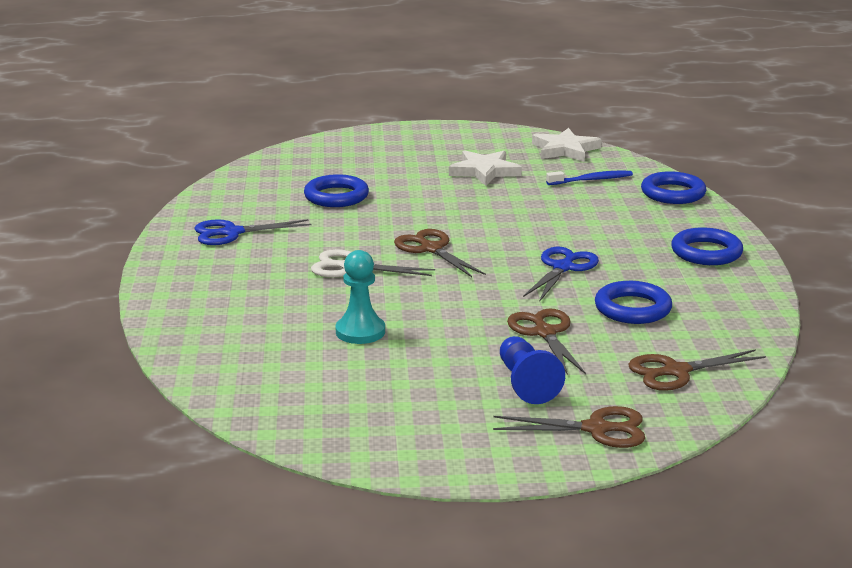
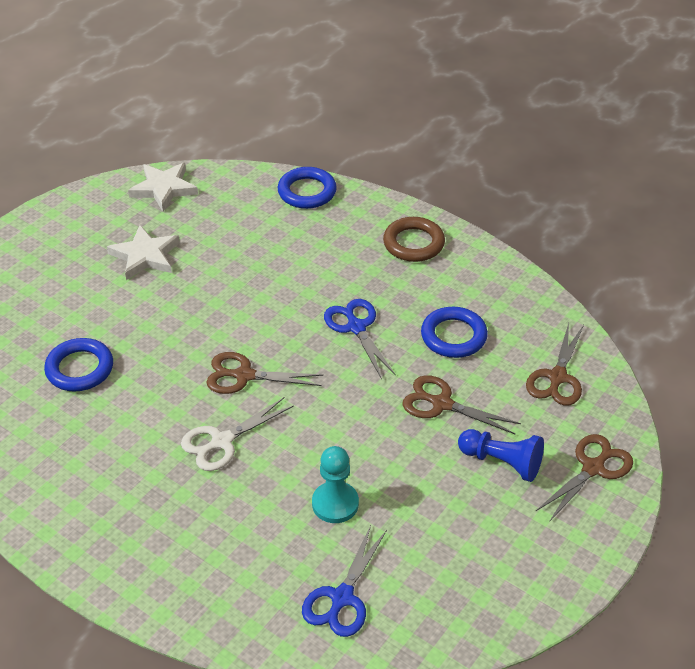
camera: 50 degrees left, 20 degrees up
(232, 233) = (68, 476): blue scissors -> blue scissors (342, 598)
(591, 180) = (234, 213): blue toothbrush -> none
(706, 252) = (413, 243): blue ring -> brown ring

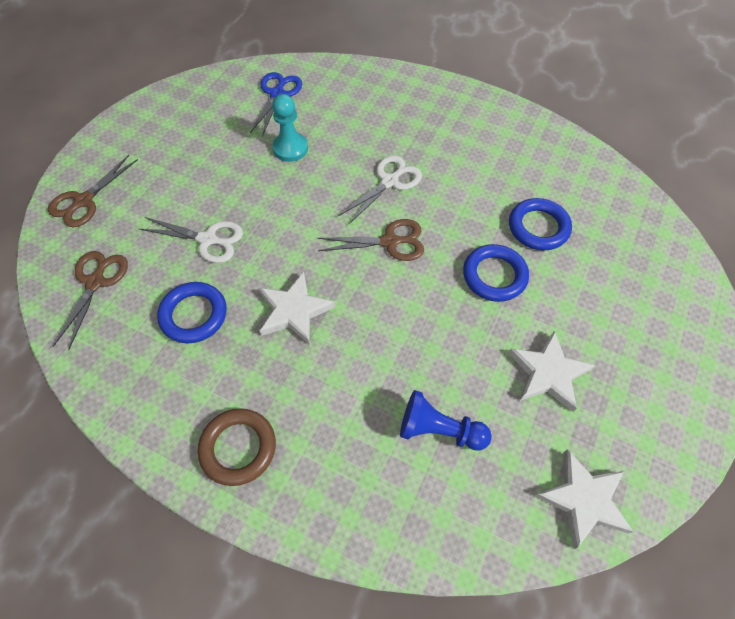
camera: 170 degrees right, 15 degrees up
(307, 192) = (390, 528): blue ring -> blue ring (494, 275)
(356, 327) = (294, 310): blue scissors -> white star
(442, 404) = (207, 239): brown scissors -> white scissors
(502, 462) = (159, 196): blue pawn -> blue pawn (439, 430)

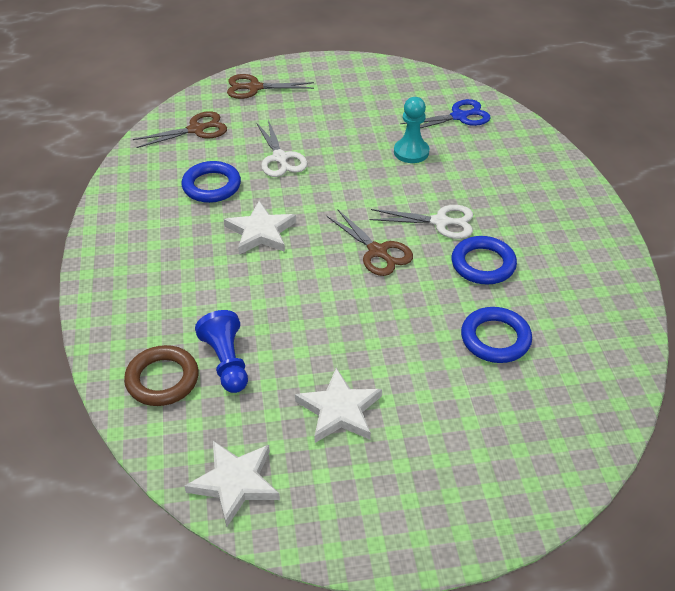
camera: 55 degrees right, 15 degrees down
(238, 448) = (128, 261): brown ring -> brown ring (162, 379)
(494, 275) = (408, 331): blue ring -> blue ring (483, 264)

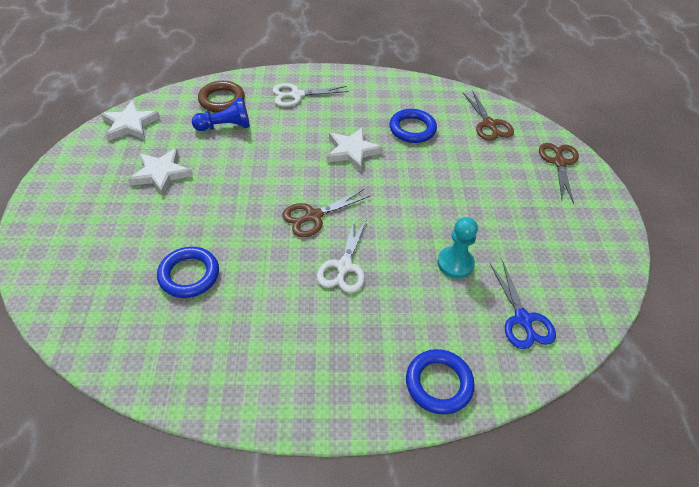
camera: 95 degrees right, 5 degrees up
(280, 158) = (448, 170): white scissors -> white scissors (297, 95)
(483, 264) = (280, 287): blue ring -> blue ring (438, 383)

